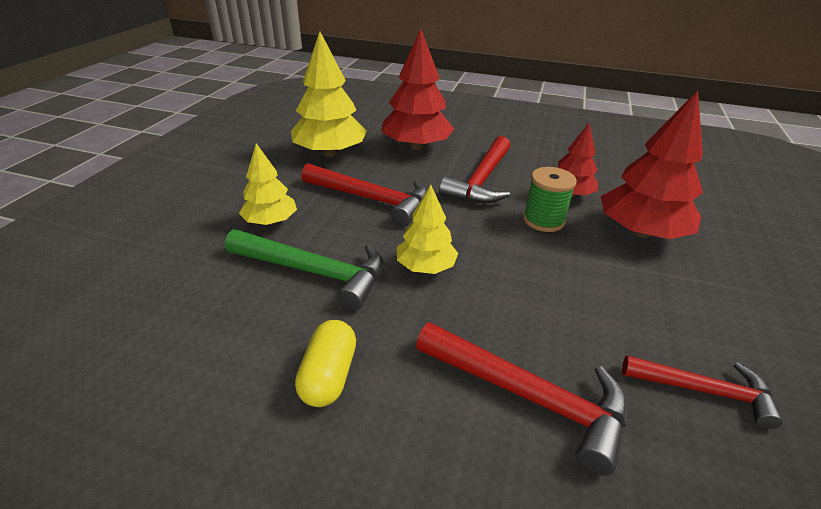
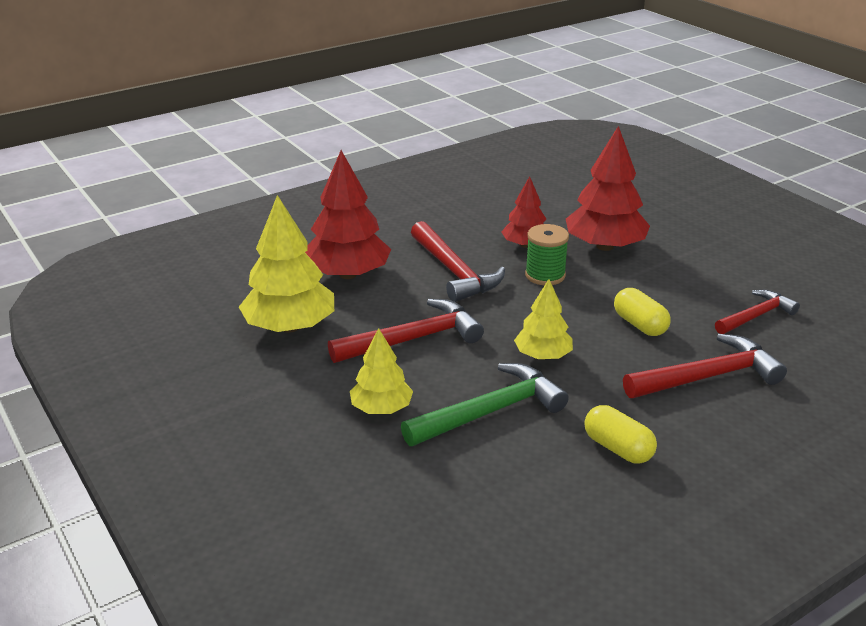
camera: 50 degrees left, 5 degrees down
(551, 304) = (639, 325): none -> yellow capsule

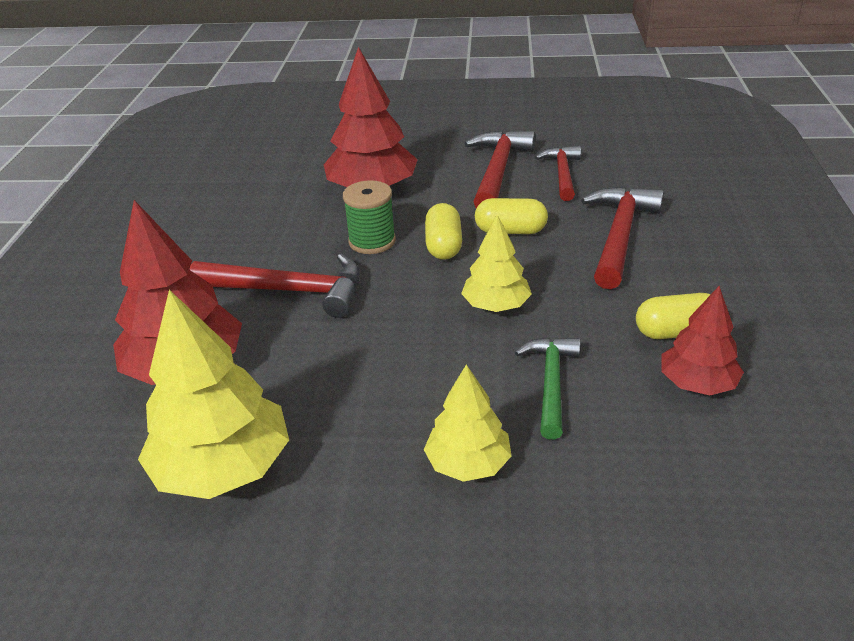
camera: 50 degrees left, 5 degrees up
(413, 339) = (371, 377): red hammer -> red hammer (497, 171)
(490, 411) = (551, 383): green hammer -> green hammer, size x0.65
(525, 245) = (308, 228): red tree -> red tree (697, 384)
(580, 305) = (443, 246): none -> yellow capsule

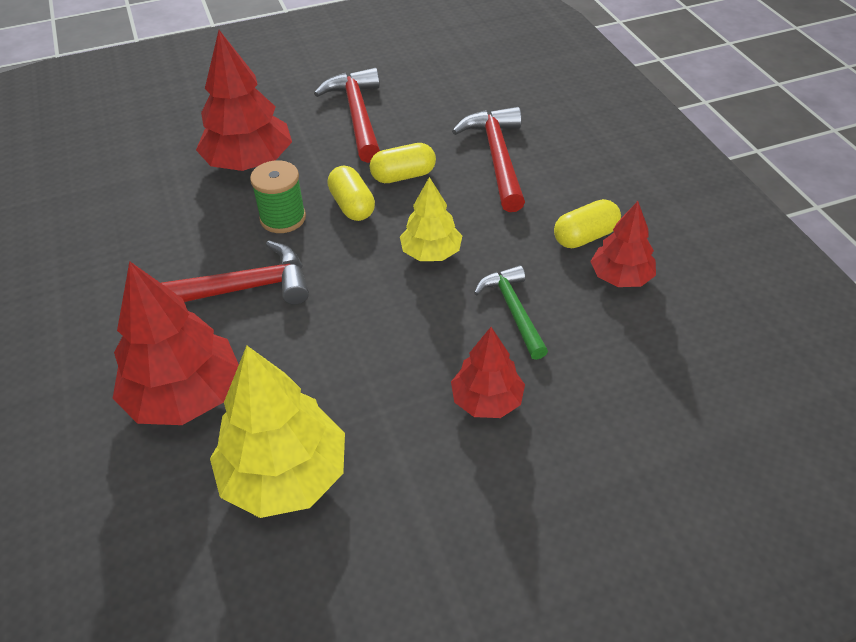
camera: 25 degrees left, 10 degrees up
(468, 463) = (487, 400): yellow tree -> red tree
(562, 174) = (417, 106): red hammer -> none

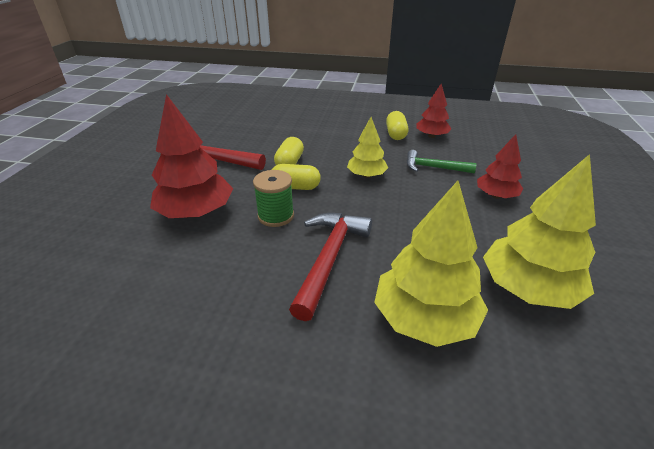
camera: 60 degrees left, 10 degrees down
(185, 396) = (425, 318): red tree -> yellow tree
(497, 158) = (310, 134): red hammer -> none

